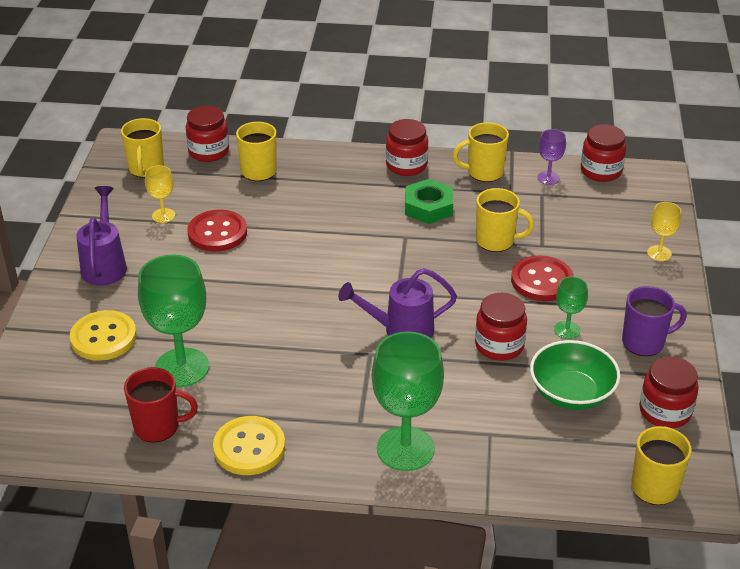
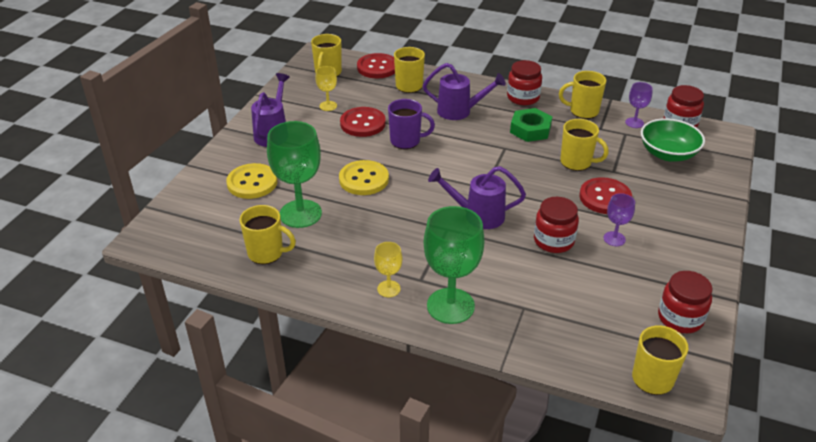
camera: 15 degrees right, 0 degrees up
(158, 427) = (266, 253): red mug -> yellow mug
(209, 151) = (377, 67): red jar -> red button
(249, 447) = (328, 281): yellow button -> yellow button (364, 179)
(334, 196) = (459, 111): none -> purple watering can
(567, 330) = (614, 239): green goblet -> purple goblet
(571, 393) = (603, 288): green bowl -> green bowl (668, 154)
(644, 342) = (678, 260): purple mug -> purple mug (406, 141)
(659, 253) = (711, 193): yellow goblet -> yellow goblet (388, 289)

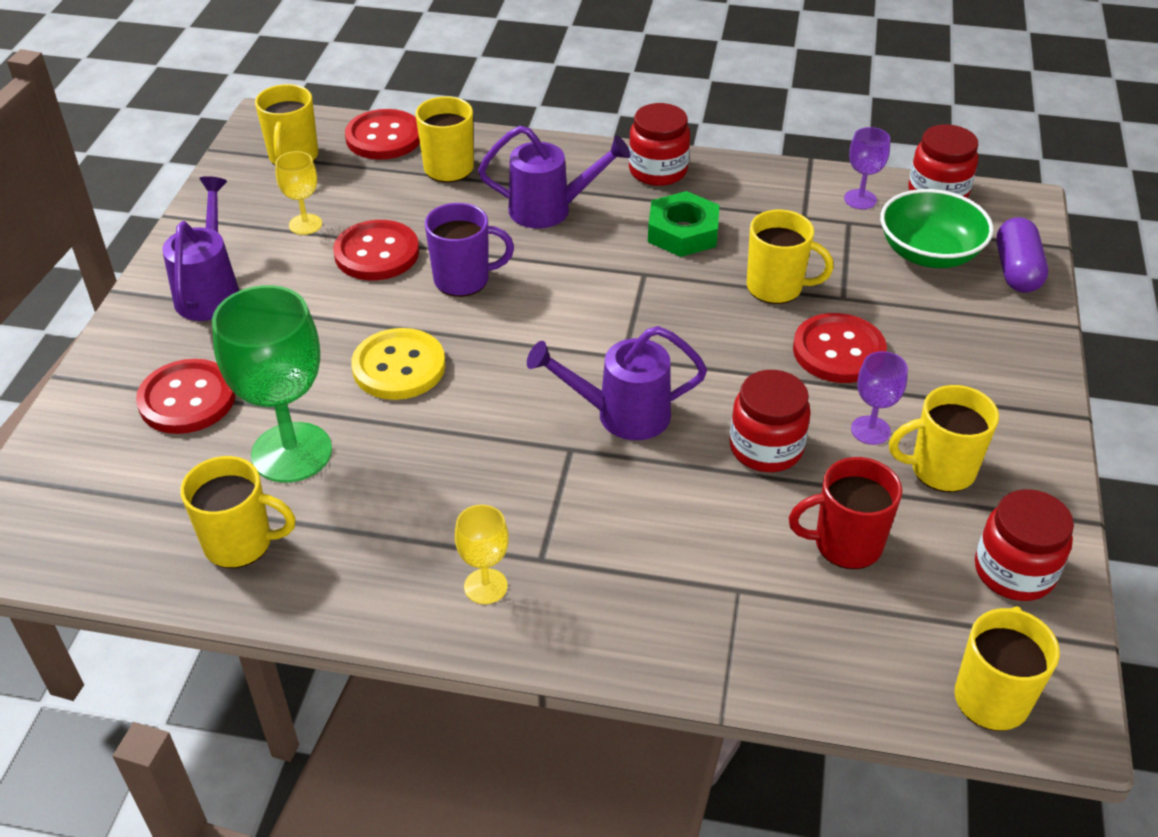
camera: 10 degrees left, 5 degrees up
(252, 183) = (187, 399): yellow button -> red button
(450, 306) = (606, 605): green goblet -> none
(583, 111) = (767, 186): yellow mug -> yellow mug (940, 470)
(587, 293) = (845, 544): none -> red mug
(717, 168) = (1016, 270): none -> purple capsule

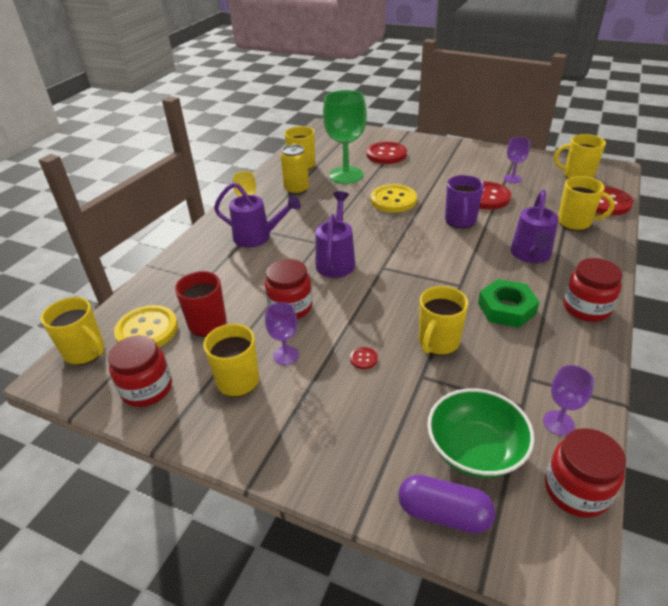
camera: 105 degrees right, 5 degrees down
(210, 291) = (458, 157): purple watering can -> purple watering can (257, 237)
(305, 224) = (512, 179): yellow goblet -> purple goblet
(365, 526) = (296, 189): none -> yellow can
(838, 351) = (363, 359): red button -> red button, size x0.42
(901, 625) = (147, 330): none -> yellow button

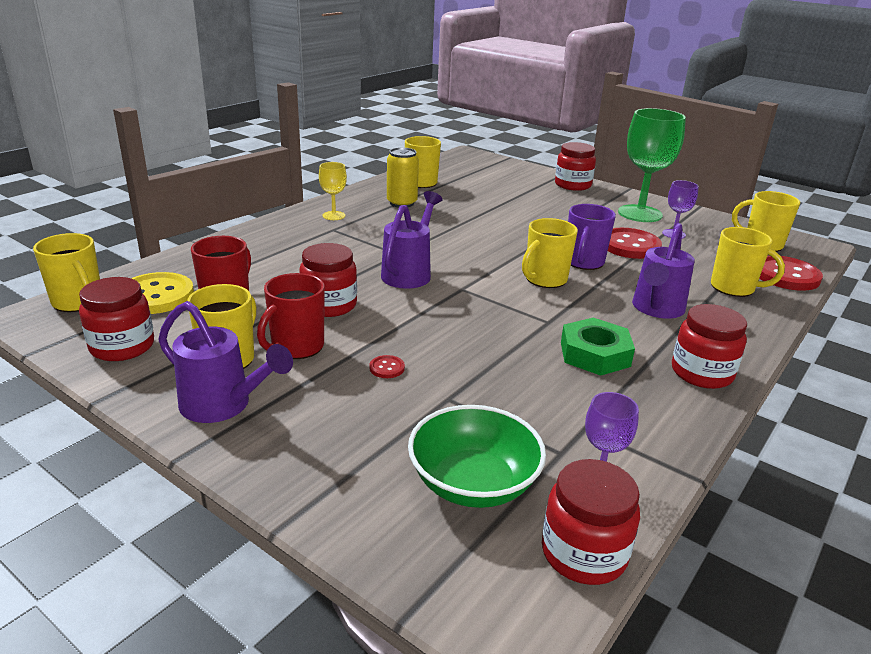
camera: 10 degrees right, 10 degrees down
(257, 237) = (330, 237): purple watering can -> purple watering can (223, 406)
(285, 355) = (296, 347): purple goblet -> red mug
(346, 175) = (468, 199): green goblet -> green goblet (640, 214)
(386, 154) = (527, 188): red button -> none
(393, 200) = (511, 230): yellow button -> none
(418, 144) = (572, 185): none -> red jar
(438, 342) = (488, 370): yellow mug -> yellow mug (545, 279)
(443, 514) = (395, 537): purple capsule -> none

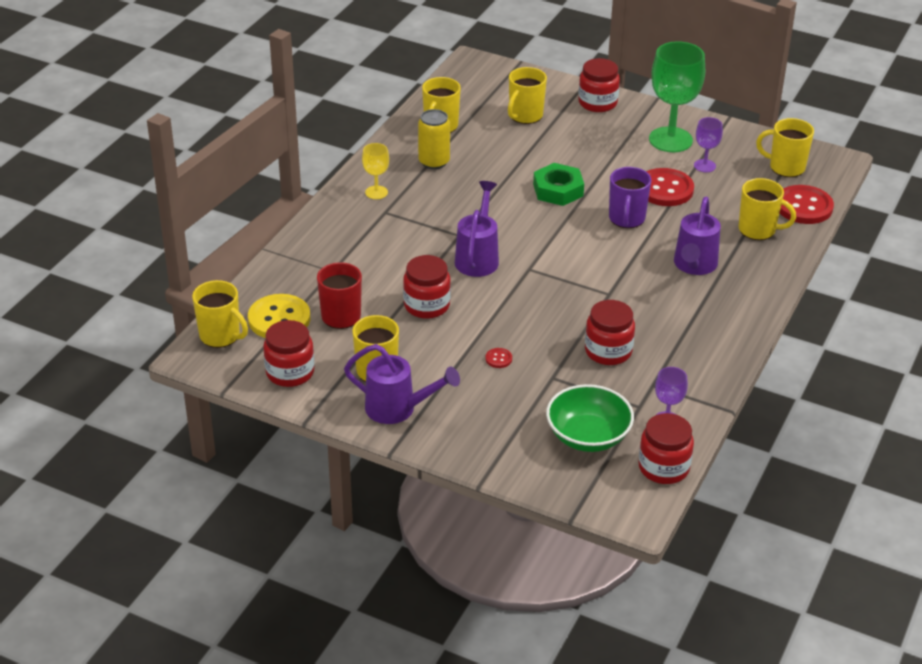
camera: 10 degrees left, 10 degrees up
(296, 347) = (422, 351): red mug -> none
(545, 279) = (596, 246): yellow mug -> yellow mug (525, 116)
(595, 354) = (650, 320): green nut -> green nut (558, 190)
(701, 373) = (731, 325): red jar -> red jar (608, 351)

